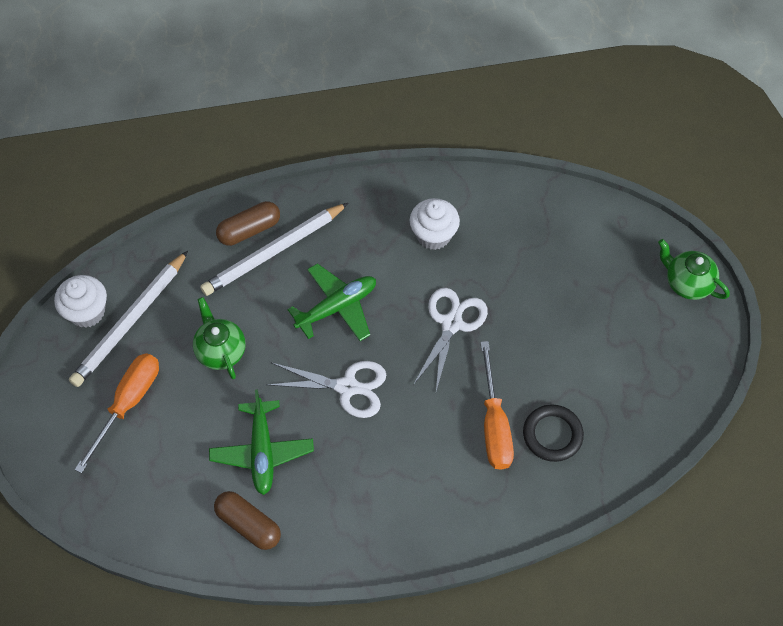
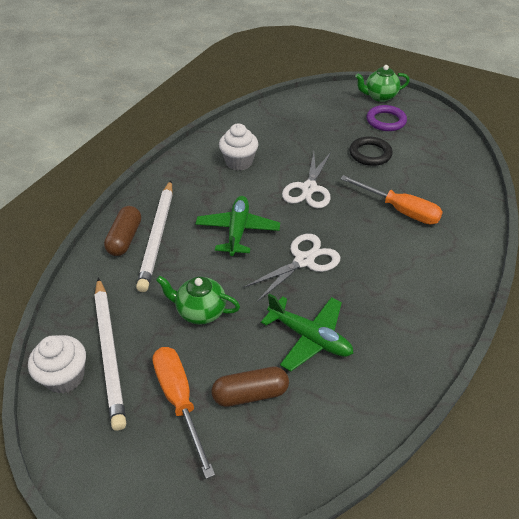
camera: 50 degrees left, 15 degrees down
(248, 525) = (365, 384): brown capsule -> brown capsule (250, 394)
(451, 323) = (309, 188): white scissors -> white scissors turned 135 degrees counterclockwise
(552, 435) = (430, 191): black ring -> black ring (370, 154)
(642, 319) = (386, 121): none -> purple ring

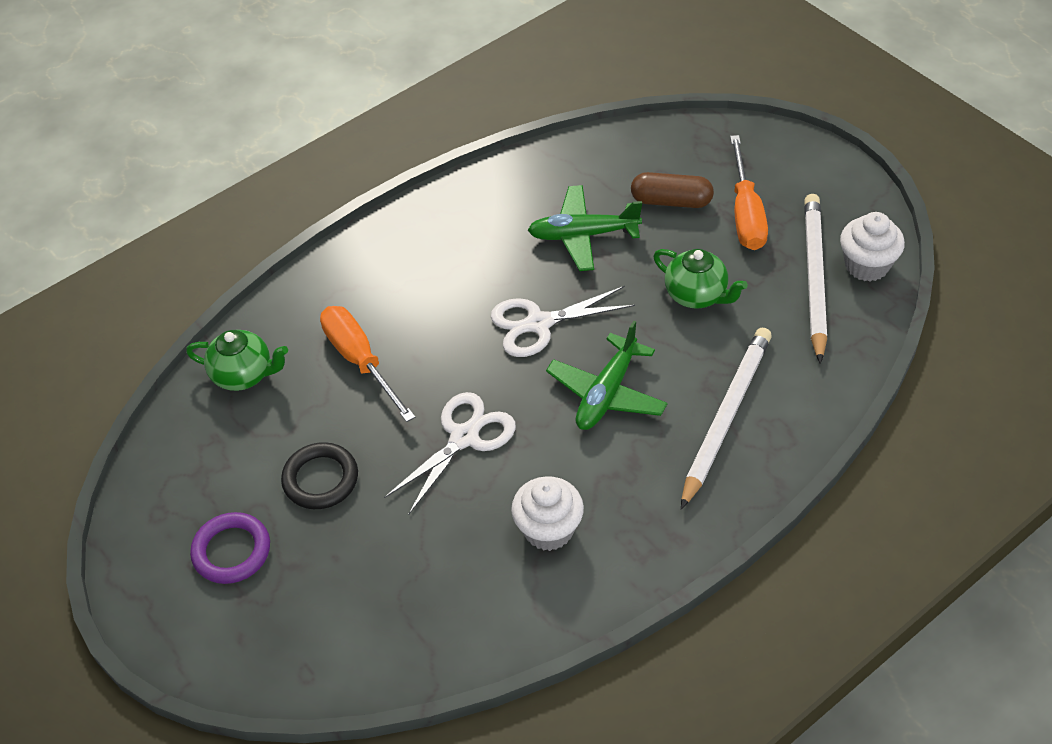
camera: 155 degrees left, 5 degrees up
(125, 238) = (774, 426): brown capsule -> none
(309, 337) = (583, 235): green plane -> green plane turned 60 degrees counterclockwise
(379, 96) = (186, 627): green teapot -> green teapot (244, 375)

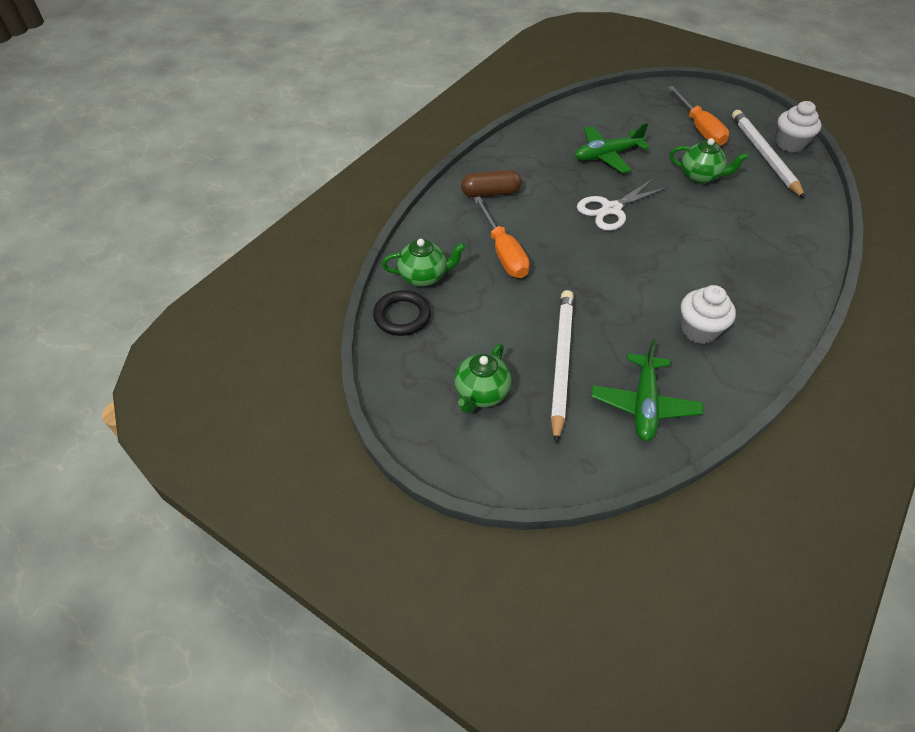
camera: 20 degrees left, 0 degrees up
(232, 551) = (481, 394): purple ring -> green teapot
(320, 479) = (520, 332): black ring -> black ring (402, 316)
(360, 361) = (503, 252): orange screwdriver -> orange screwdriver turned 150 degrees counterclockwise
(464, 437) = (605, 285): white scissors -> none
(607, 393) = (682, 241): green plane -> green plane (644, 404)
(671, 201) = (649, 129): brown capsule -> brown capsule (490, 193)
(726, 417) = (766, 240): white pencil -> white pencil (561, 363)

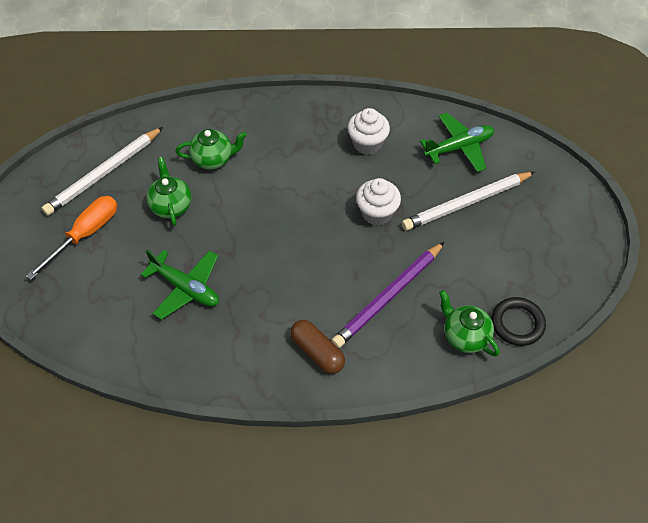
camera: 125 degrees left, 5 degrees up
(481, 394) = (534, 232): green teapot -> green teapot (213, 159)
(503, 252) = (388, 296): orange screwdriver -> purple pencil
(611, 209) = (269, 248): white scissors -> none
(790, 144) = (71, 161): white cupcake -> white cupcake (377, 213)

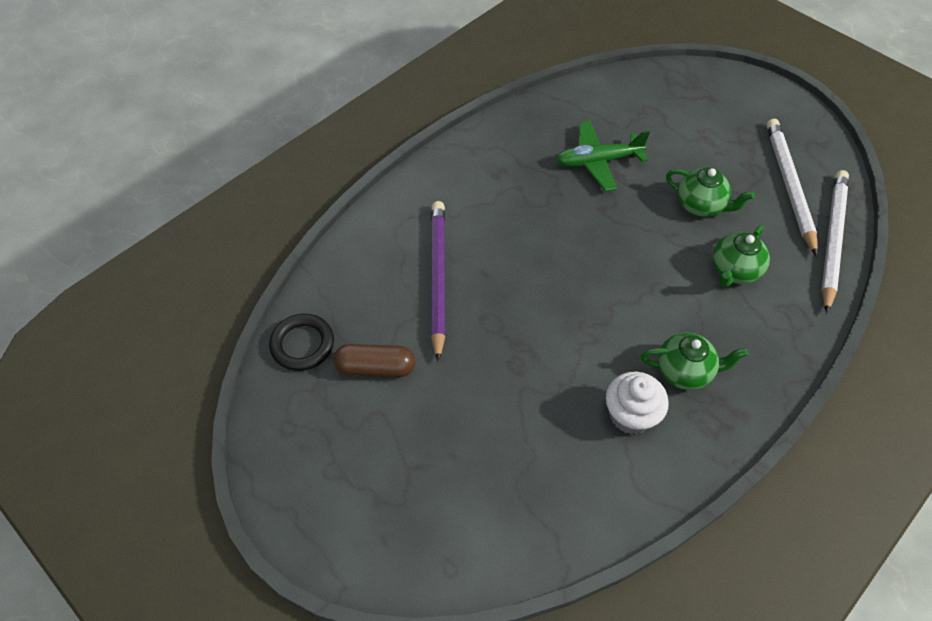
camera: 135 degrees right, 0 degrees up
(85, 234) = (722, 137): orange screwdriver -> none
(317, 352) = (447, 195): brown capsule -> brown capsule (376, 368)
(377, 213) = (532, 345): white cupcake -> none
(459, 147) = (536, 501): green plane -> none
(465, 336) = (340, 297): green teapot -> green teapot (684, 371)
(466, 203) = (460, 433): white pencil -> white pencil (832, 240)

